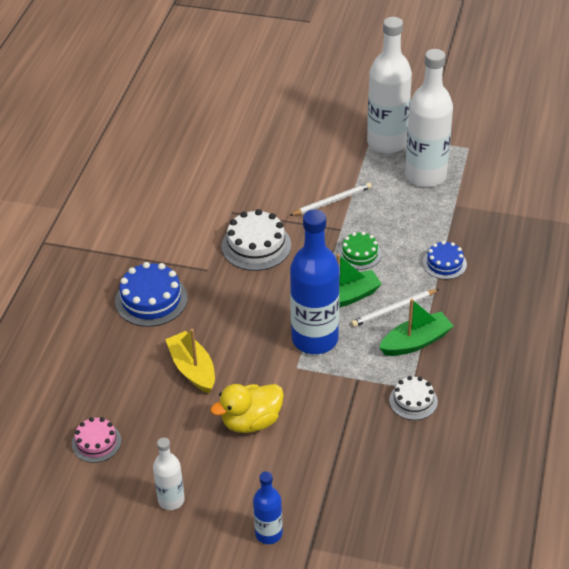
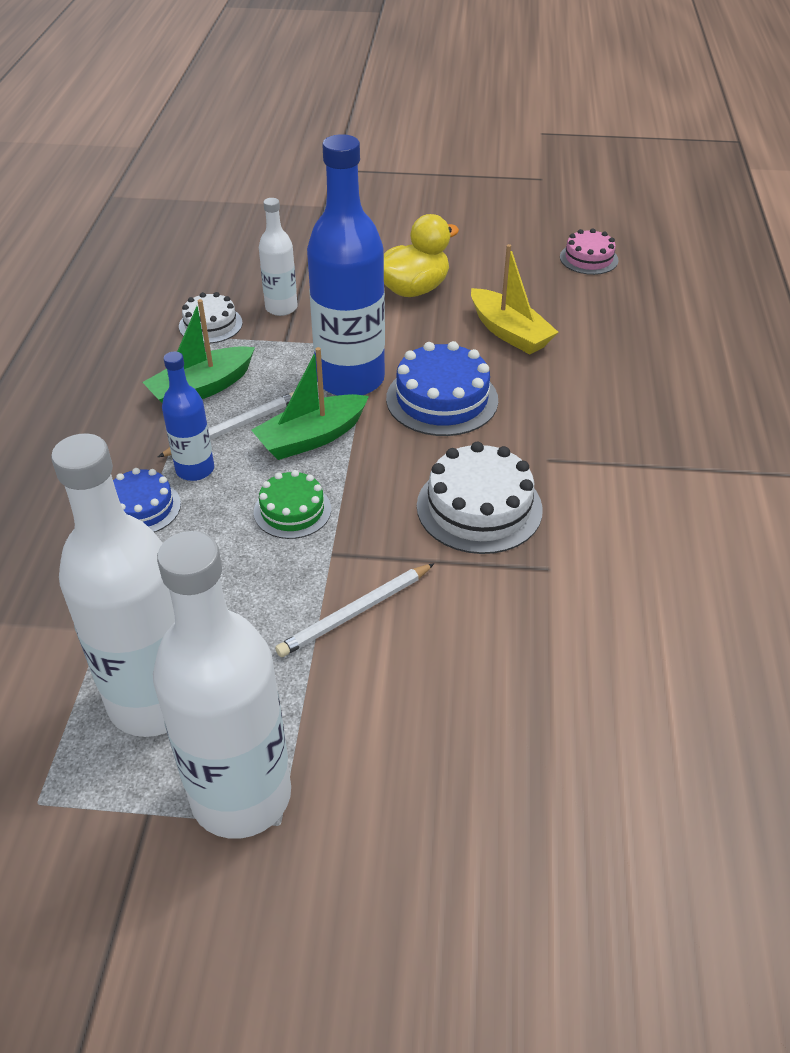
camera: 170 degrees right, 0 degrees up
(151, 299) = (612, 408): blue cake -> blue cake (442, 399)
(171, 500) = (480, 224): white bottle -> white bottle (281, 308)
(268, 533) = (369, 211): blue bottle -> blue bottle (195, 469)

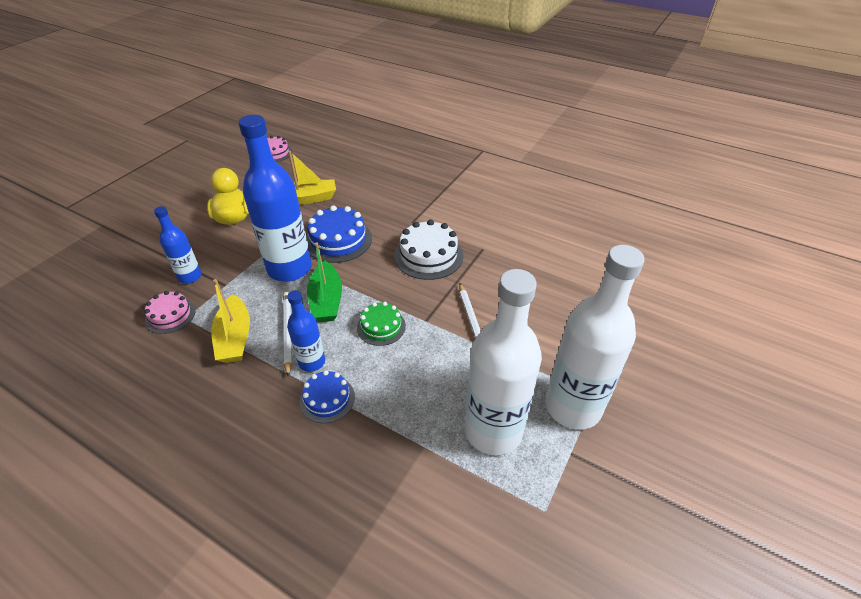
camera: 65 degrees left, 0 degrees up
(202, 388) = (235, 338): green boat -> yellow boat
(210, 324) = (170, 315): white cake -> pink cake
(281, 308) = (190, 277): white bottle -> blue bottle

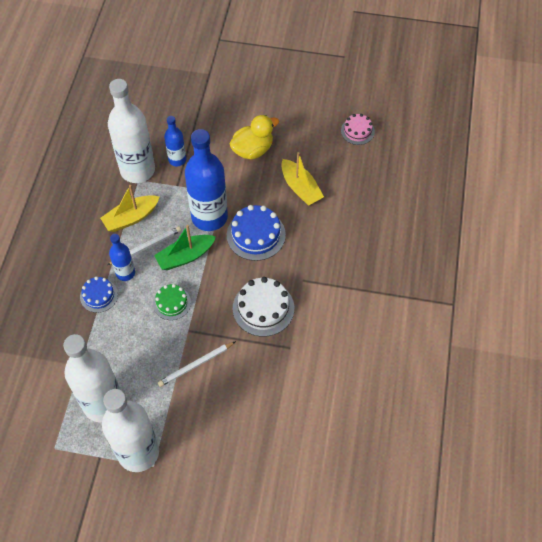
camera: 70 degrees right, 15 degrees up
(170, 315) = (137, 170): pink cake -> white bottle

